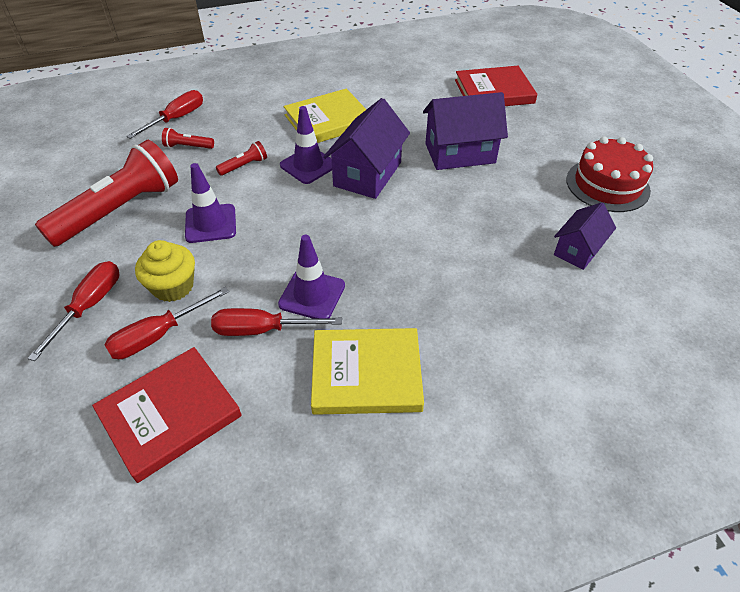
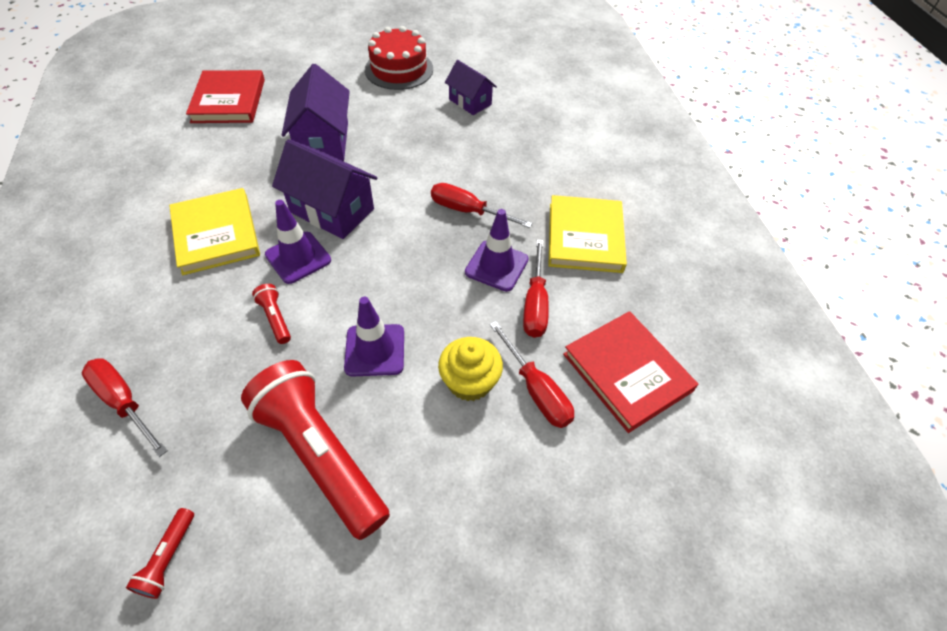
camera: 85 degrees left, 5 degrees up
(90, 306) = (488, 465): red screwdriver -> red screwdriver (468, 211)
(188, 146) = (205, 383): red flashlight -> red flashlight (168, 558)

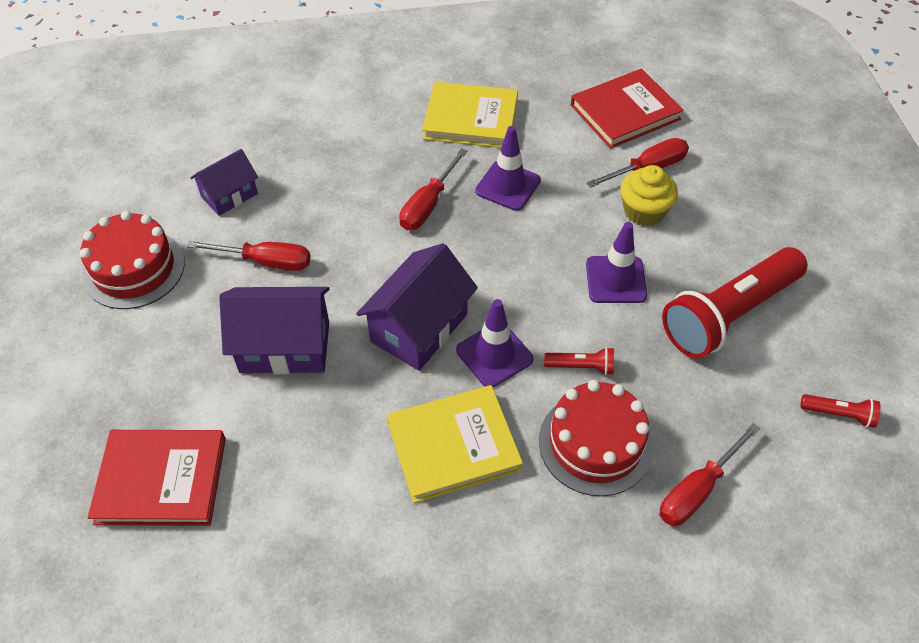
camera: 85 degrees left, 0 degrees up
(193, 326) = (595, 443): none -> red cake
(275, 318) = (581, 366): red flashlight -> red flashlight turned 150 degrees counterclockwise
(535, 304) = (555, 161): red screwdriver -> red screwdriver (266, 262)

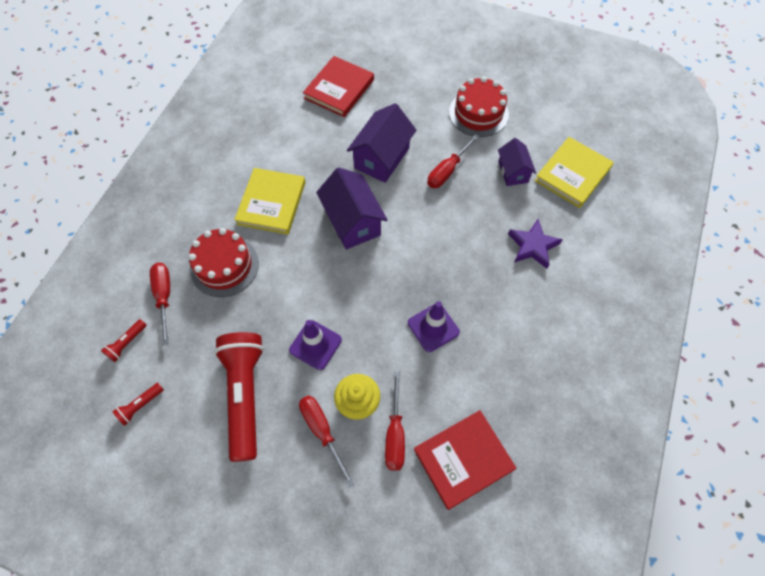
camera: 120 degrees right, 10 degrees up
(337, 141) = (532, 246): none -> purple star
(428, 205) = (444, 271): red screwdriver -> red screwdriver (322, 431)
(470, 119) = (513, 340): yellow book -> yellow book (572, 174)
(494, 355) = (310, 249): purple traffic cone -> none
(581, 366) = (271, 287): red flashlight -> red flashlight (127, 343)
(625, 112) = (463, 459): red book -> red book turned 60 degrees clockwise

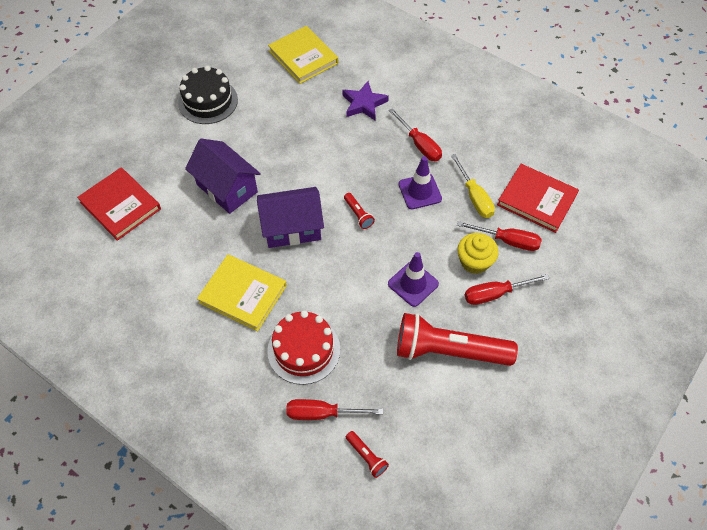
camera: 75 degrees left, 5 degrees down
(140, 406) = (439, 448): red flashlight -> red flashlight (358, 214)
(444, 386) = (474, 197): none -> yellow screwdriver
(447, 171) = (263, 141): red screwdriver -> red screwdriver (419, 145)
(463, 459) = (536, 200): red book -> red book turned 45 degrees counterclockwise
(478, 113) = (208, 101): red cake -> black cake
(513, 172) = (284, 95): purple house -> none

